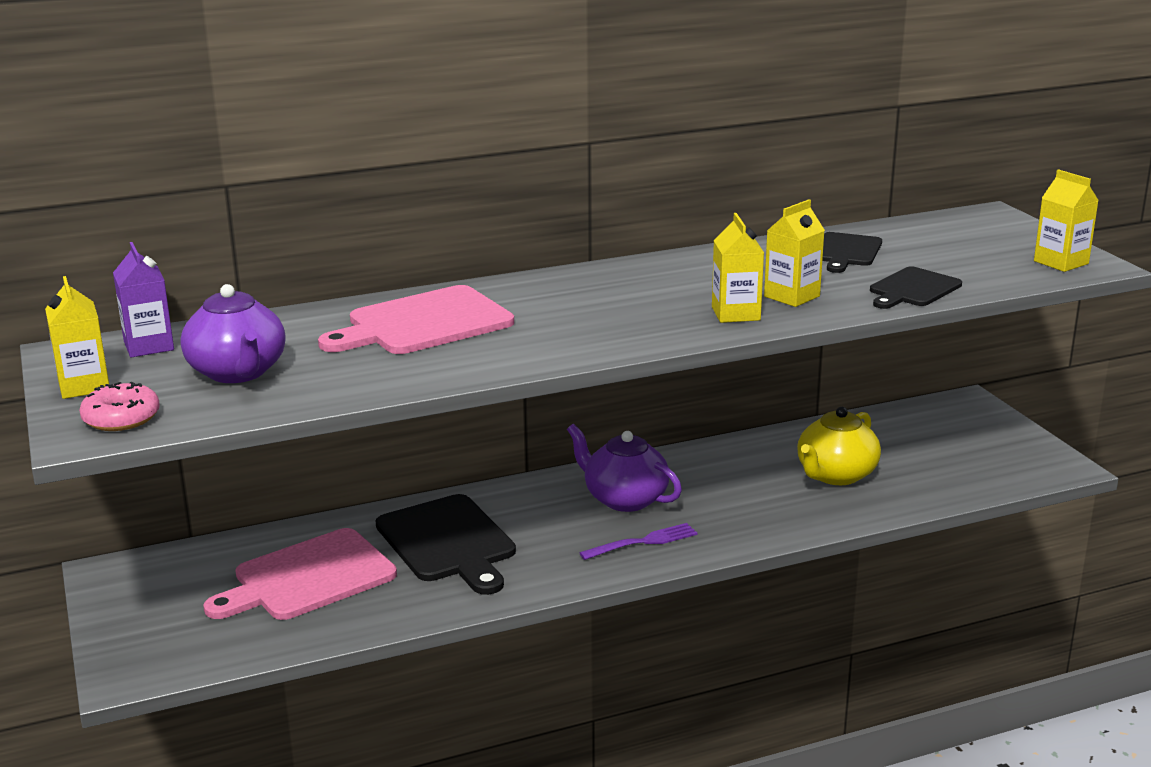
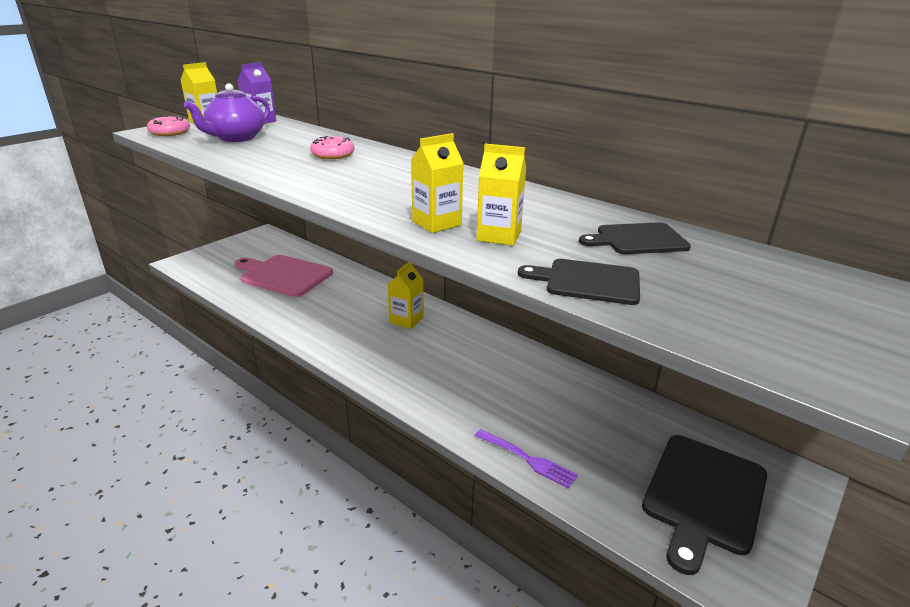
camera: 60 degrees right, 5 degrees up
(424, 323) = (333, 155): pink cutting board -> pink donut
(448, 542) = (343, 300): black cutting board -> black cutting board (703, 496)
(624, 499) = (440, 341): purple teapot -> none
(643, 542) = (389, 364): purple fork -> purple fork (527, 459)
(835, 475) = (564, 427): yellow teapot -> none
(1061, 262) = (810, 357): yellow carton -> yellow carton (406, 320)

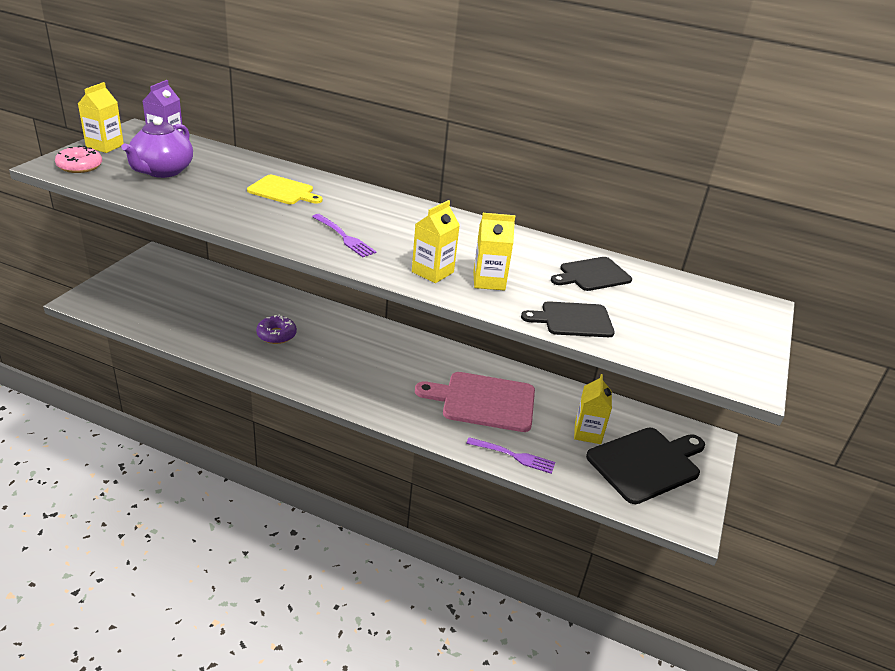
camera: 20 degrees left, 5 degrees up
(283, 275) = (209, 306): pink cutting board -> pink cutting board (484, 401)
(329, 305) = (276, 335): none -> purple donut
(333, 155) = (283, 191): pink donut -> yellow cutting board
(362, 190) = (344, 237): none -> purple fork
(406, 320) = (359, 343): yellow carton -> yellow carton (587, 433)
(703, 496) = (646, 463): black cutting board -> black cutting board turned 135 degrees counterclockwise

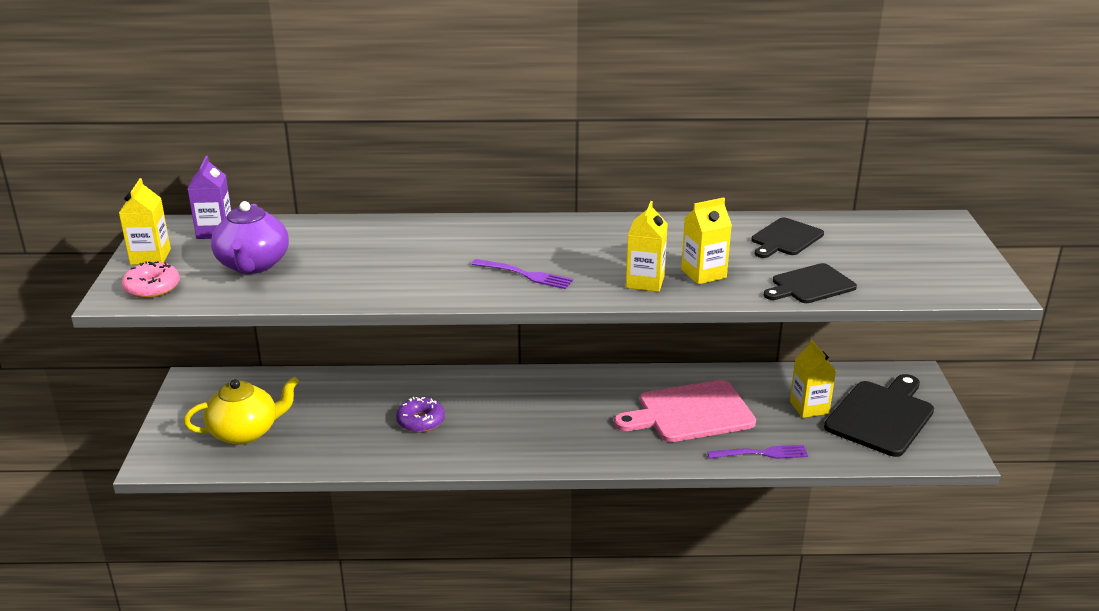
camera: 20 degrees left, 5 degrees down
(154, 301) = (245, 432): none -> yellow teapot
(283, 191) = (409, 247): yellow cutting board -> none

